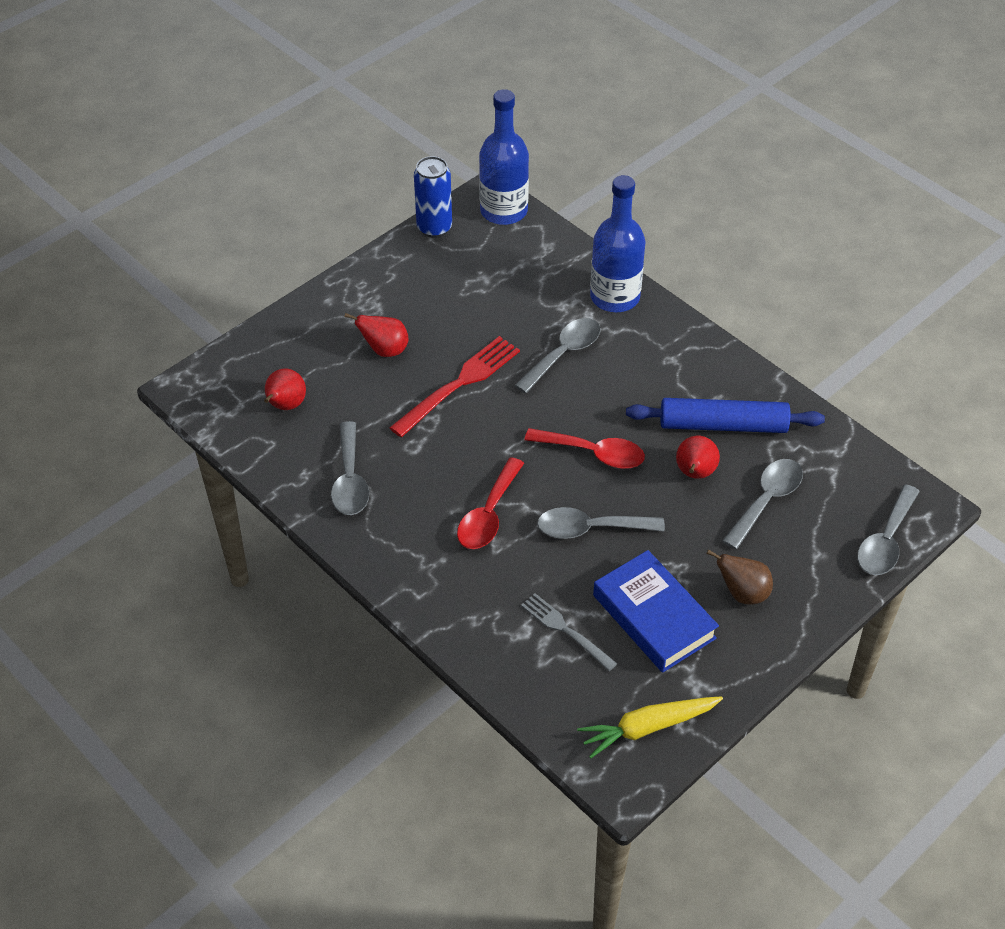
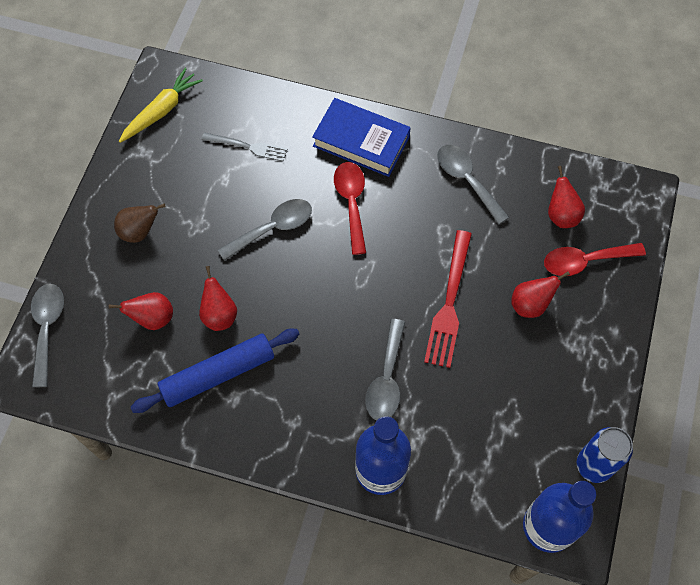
camera: 150 degrees right, 15 degrees up
(593, 453) = (307, 293): red spoon -> red spoon (585, 261)
(654, 617) = (193, 184): blue book -> blue book (361, 141)
(766, 501) = (153, 318): grey spoon -> red pear

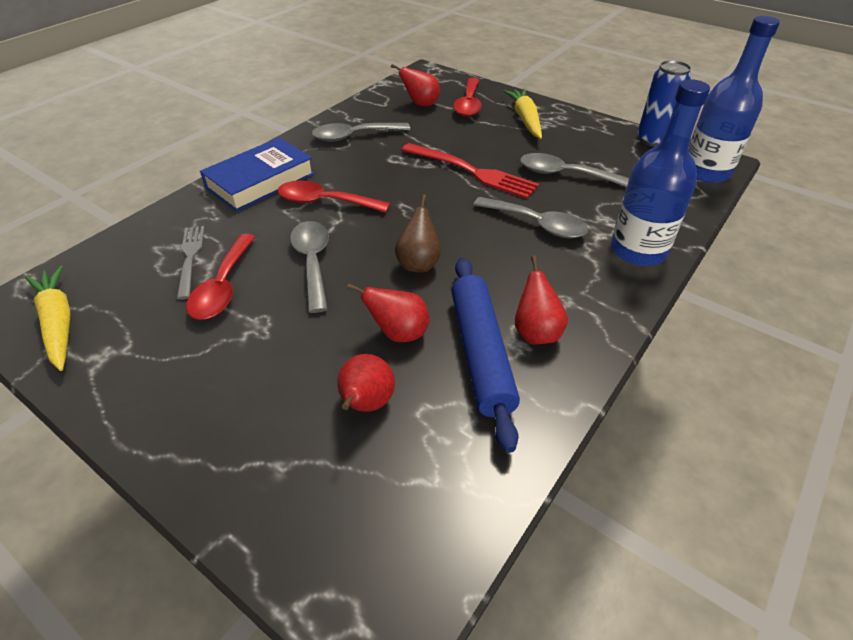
camera: 70 degrees left, 20 degrees down
(47, 329) = (306, 559): grey spoon -> grey spoon (564, 174)
(139, 232) = (221, 389): brown pear -> brown pear (418, 263)
(226, 184) = (223, 286): none -> red spoon
(248, 147) = (190, 258): grey fork -> grey fork turned 45 degrees counterclockwise
(530, 305) = (495, 134): red pear -> red pear (536, 332)
(578, 326) = (525, 119): none -> yellow carrot

